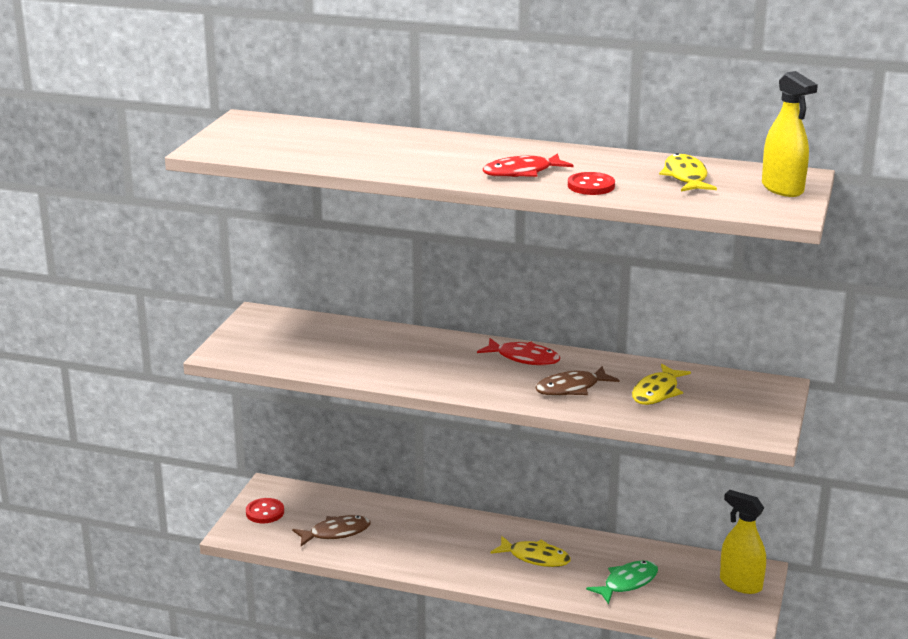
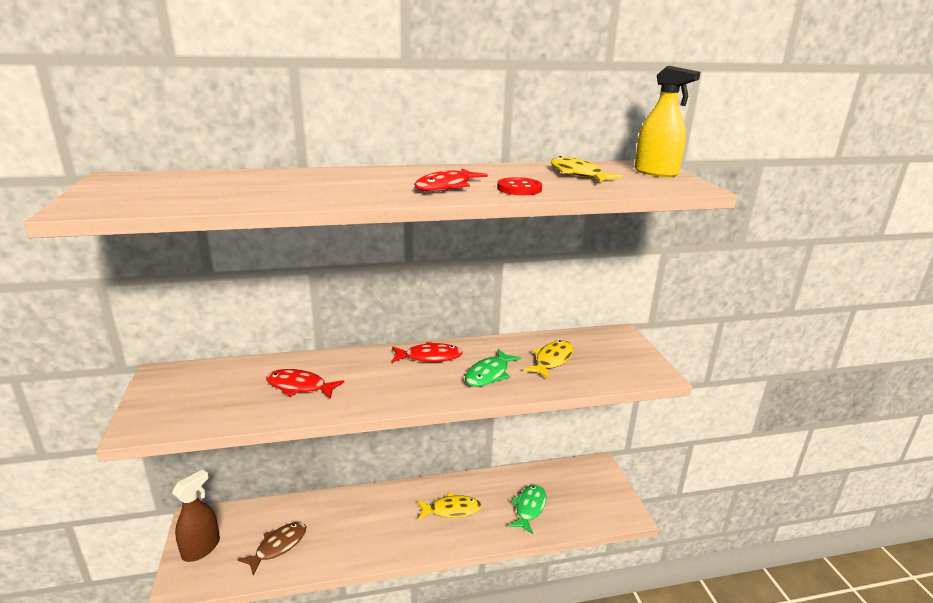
camera: 30 degrees left, 0 degrees up
(265, 512) = (201, 548): red button -> brown spray bottle
(374, 354) = (299, 387): none -> red fish
(571, 388) = (489, 374): brown fish -> green fish
(657, 392) = (552, 360): yellow fish -> yellow fish turned 150 degrees counterclockwise
(740, 584) = (598, 480): yellow spray bottle -> none

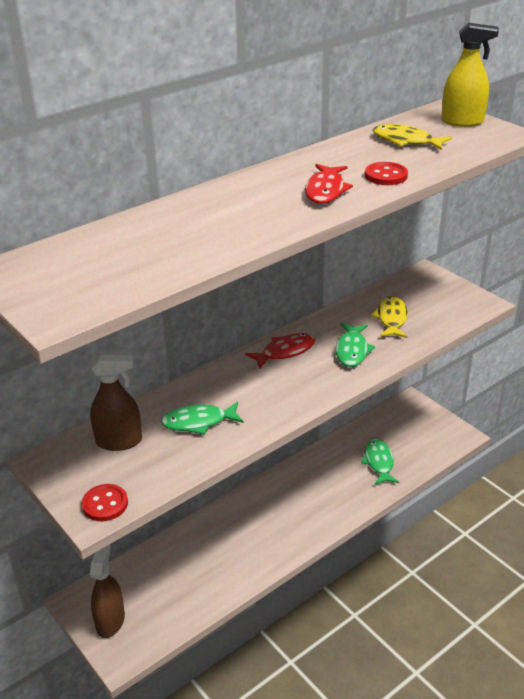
camera: 25 degrees left, 10 degrees up
(156, 422) = (105, 504): none -> red button
(226, 379) = (119, 441): none -> brown spray bottle
(278, 546) = (184, 587): brown fish -> none
(299, 387) = (198, 422): red fish -> green fish
(451, 510) = (314, 491): yellow fish -> none

